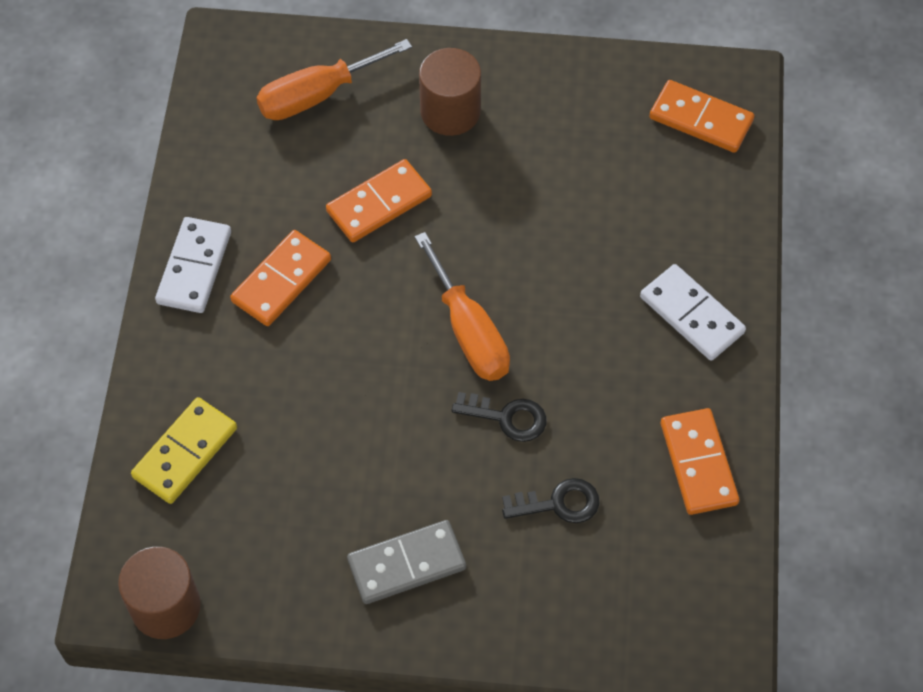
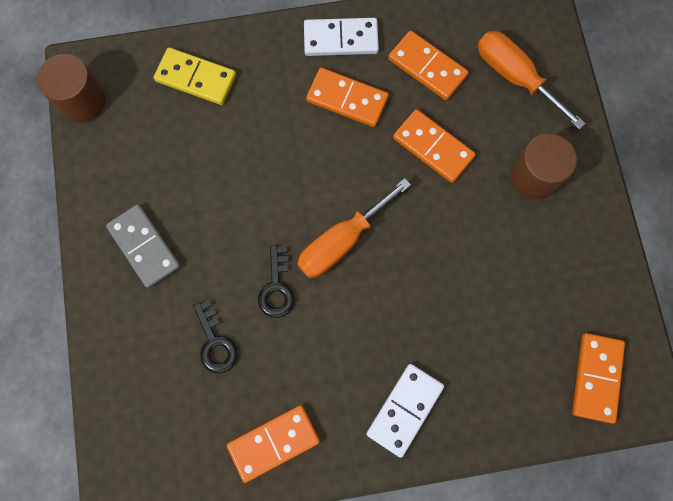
camera: 75 degrees right, 15 degrees up
(270, 182) = (427, 67): none -> orange domino

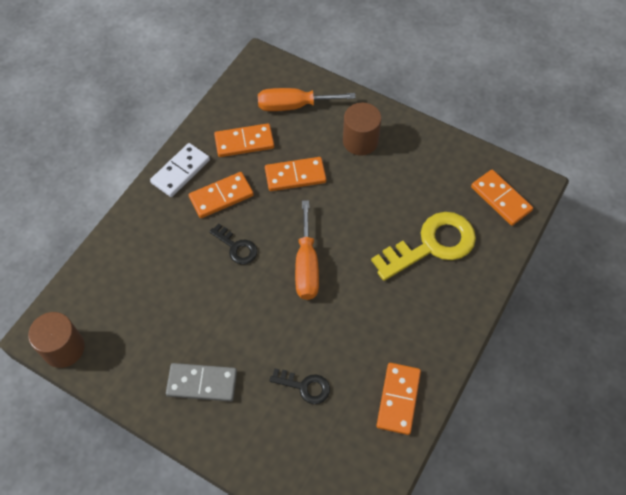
camera: 50 degrees left, 15 degrees down
(196, 78) = (121, 268): yellow domino -> none
(277, 288) = (302, 323): black key -> black key (236, 247)
(405, 410) = (439, 309): white domino -> none
(473, 346) = (432, 245): none -> yellow key

